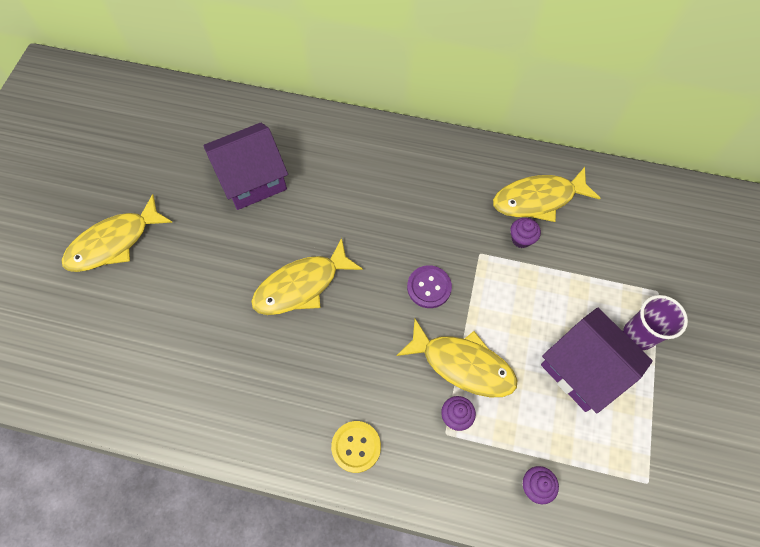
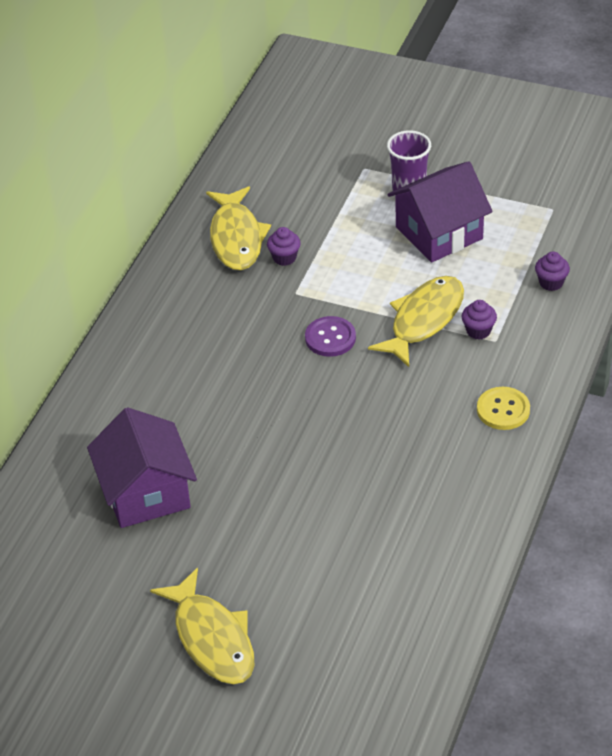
camera: 80 degrees left, 20 degrees down
(301, 285) = (309, 448): yellow fish -> none

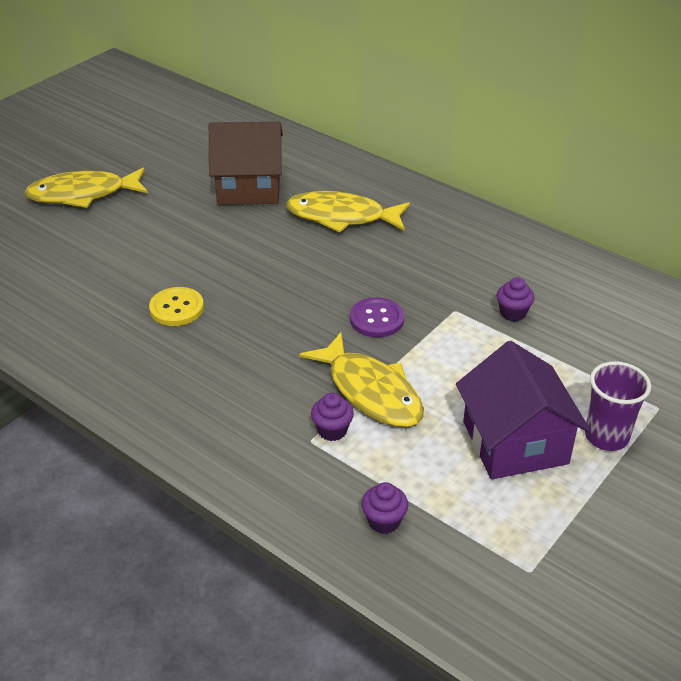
camera: 105 degrees right, 5 degrees down
(146, 492) = (249, 187): purple house -> brown house
(236, 238) = (556, 287): yellow fish -> yellow fish (342, 217)
(503, 410) = (204, 416): yellow button -> yellow button (176, 308)

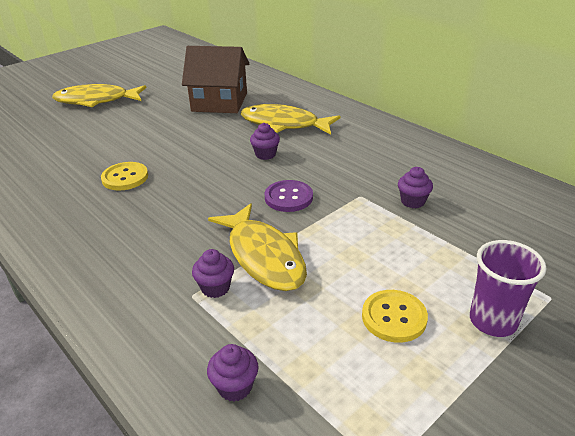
camera: 10 degrees right, 5 degrees down
(333, 263) = (265, 154): none -> purple cupcake
(515, 442) = (394, 317): purple house -> yellow button

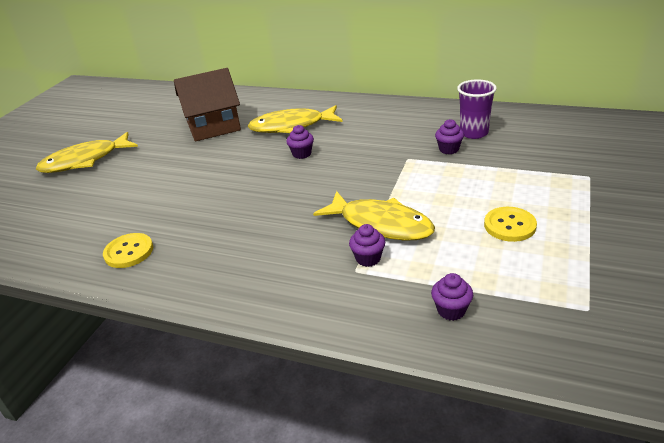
camera: 25 degrees left, 0 degrees up
(125, 178) = (196, 212): yellow button -> yellow button (129, 252)
(288, 197) = (355, 178): purple button -> none
(492, 321) = (570, 203): purple cup -> purple cup (474, 133)

